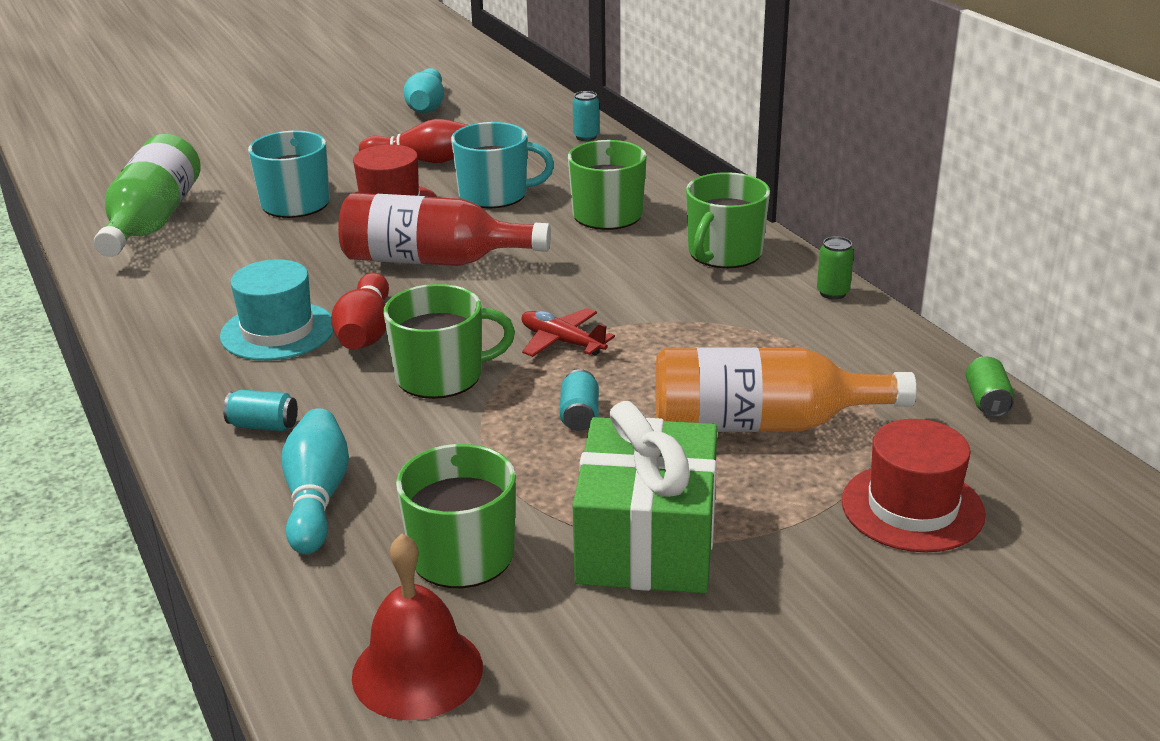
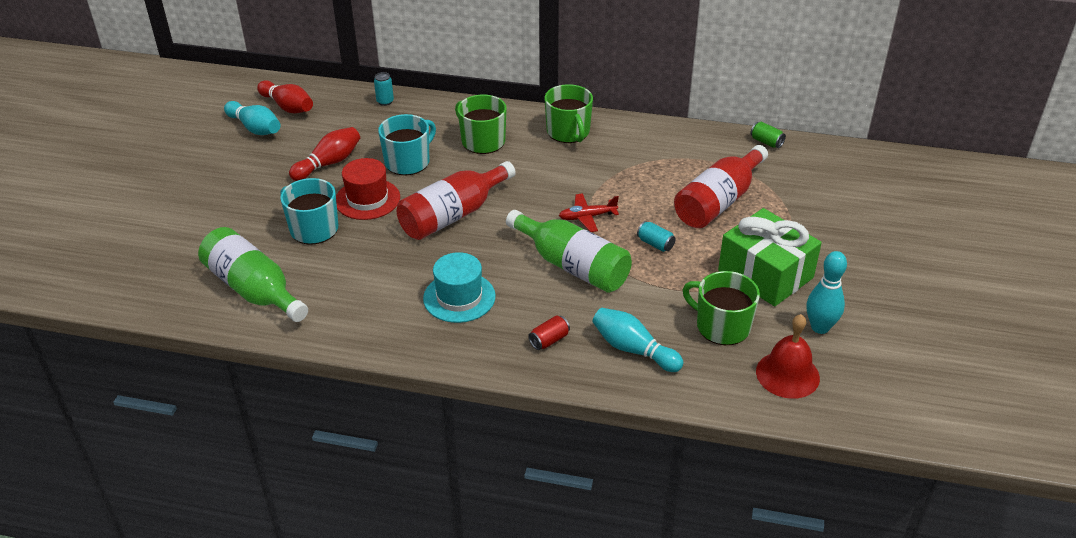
camera: 50 degrees left, 10 degrees up
(263, 426) = (549, 340): turquoise can -> red can
(366, 332) = (499, 269): red bowling pin -> red bowling pin (287, 107)
(441, 376) = (572, 266): green mug -> green bottle
(582, 656) = (820, 327): none -> turquoise bowling pin
(762, 424) = (718, 202): orange bottle -> red bottle
(833, 293) = (641, 126): green can -> none
(912, 508) = (812, 201): red hat -> none

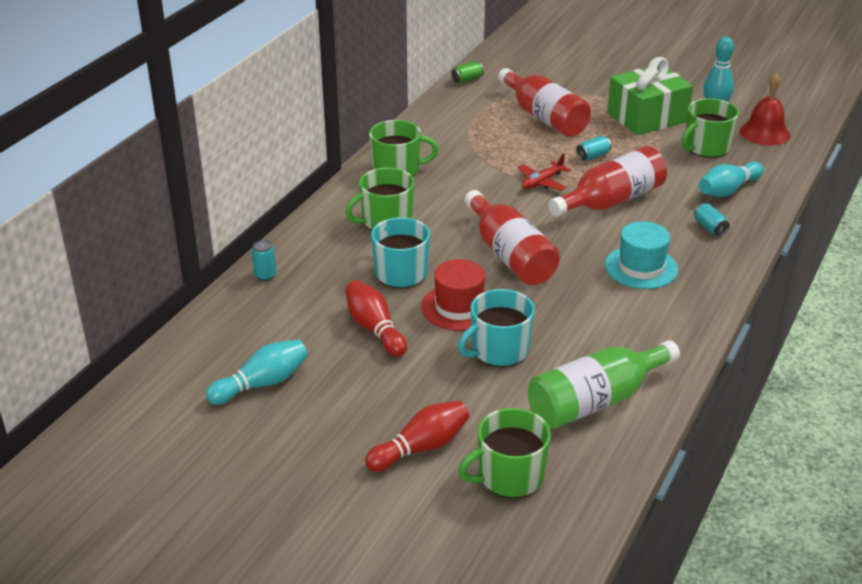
camera: 75 degrees left, 5 degrees down
(161, 256) = (509, 476): none -> green mug
(287, 107) = (227, 353): red bowling pin -> red bowling pin (421, 448)
(549, 340) = (710, 228): red can -> turquoise can
(572, 266) = (611, 201): green bottle -> red bottle
(587, 217) = (542, 182): red plane -> red plane turned 45 degrees clockwise

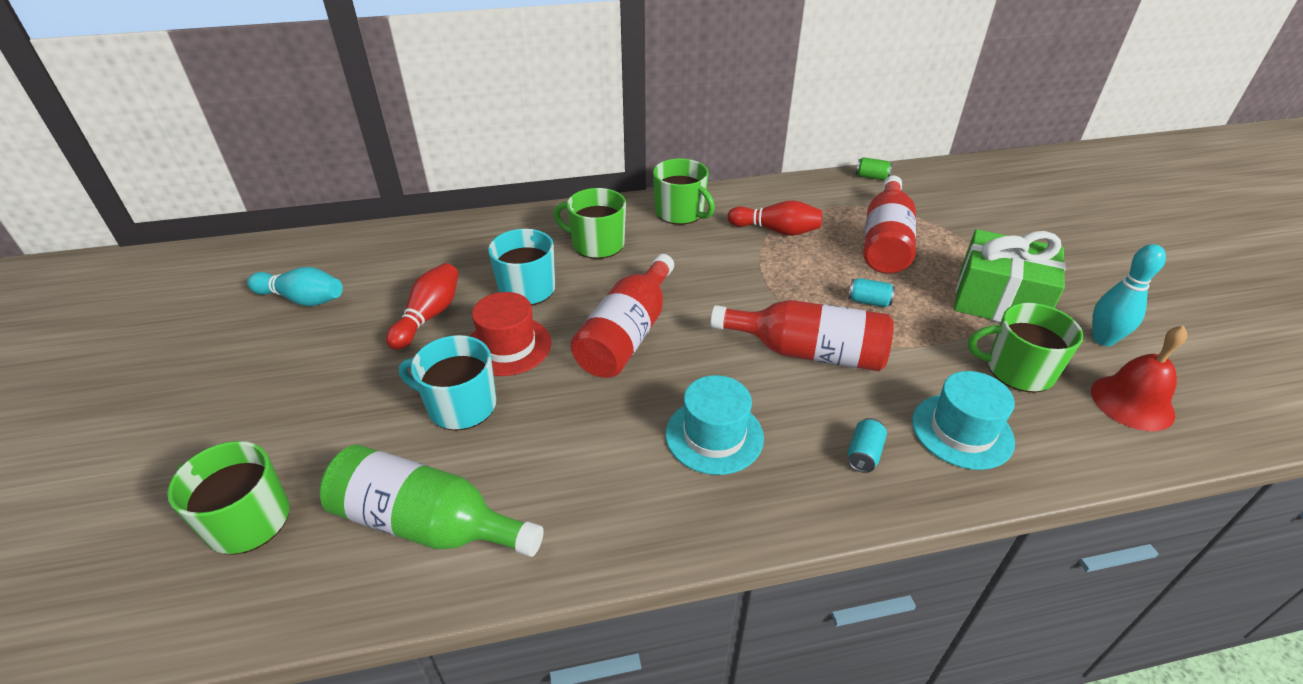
camera: 50 degrees right, 5 degrees up
(265, 276) = (453, 230): turquoise can -> none
(421, 448) = (262, 432): red bowling pin -> red bowling pin (776, 230)
(542, 182) = (775, 293): red plane -> none
(728, 190) = (962, 431): turquoise bowling pin -> turquoise hat

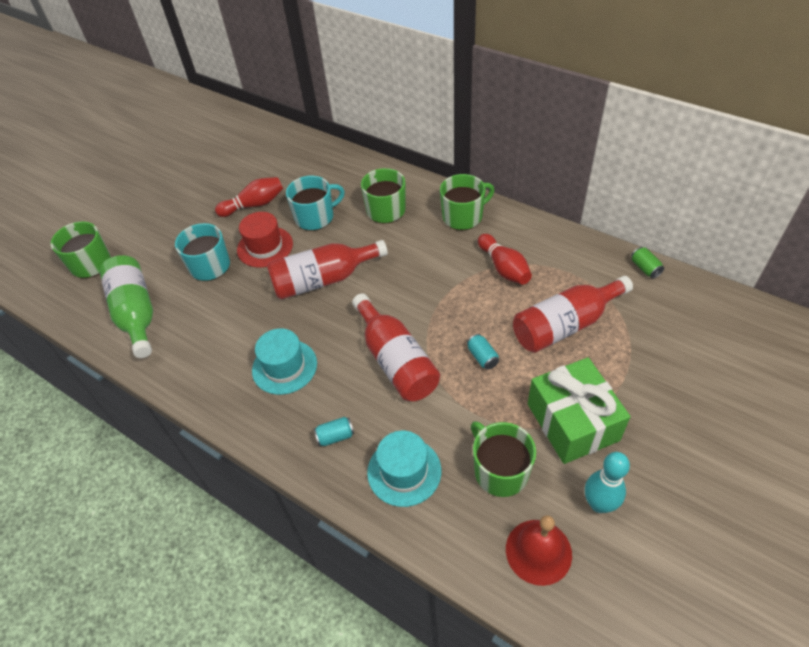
camera: 50 degrees right, 10 degrees up
(302, 299) = (219, 159): turquoise bowling pin -> none
(680, 213) = (463, 216): green mug -> green mug turned 120 degrees counterclockwise

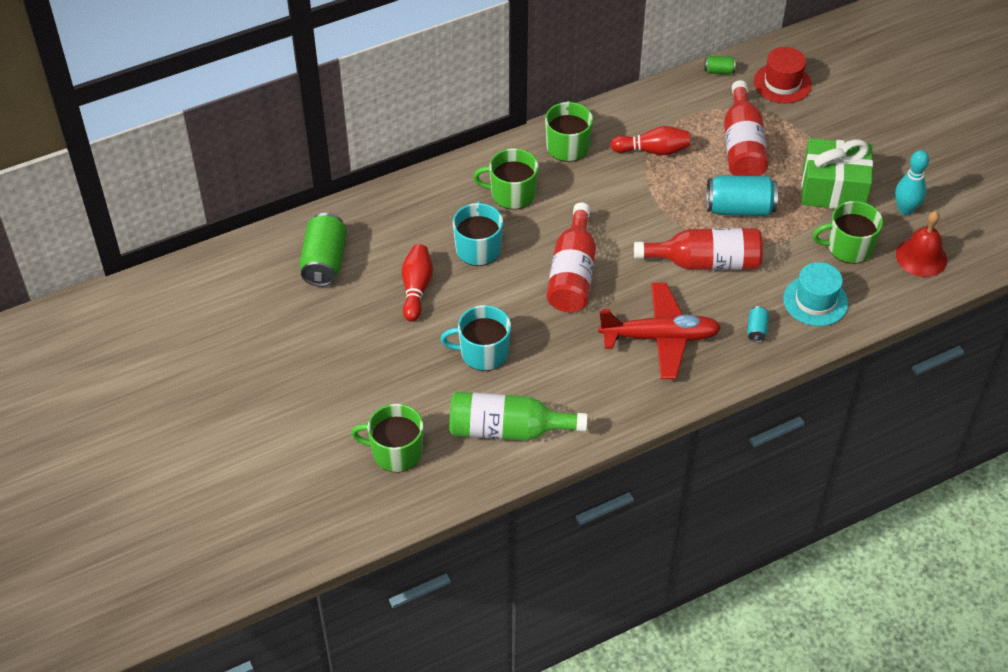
camera: 65 degrees left, 0 degrees up
(253, 154) = (324, 262): none -> green can
(265, 247) = (490, 301): red hat -> red hat (782, 83)
(284, 367) = (660, 337): turquoise hat -> red plane
(482, 357) = (739, 209): turquoise can -> turquoise can, size x2.11

